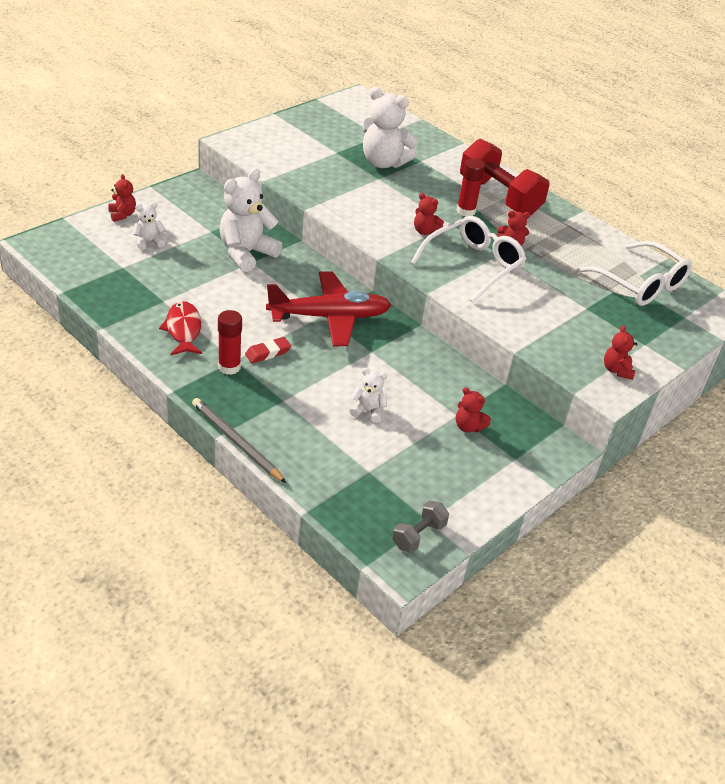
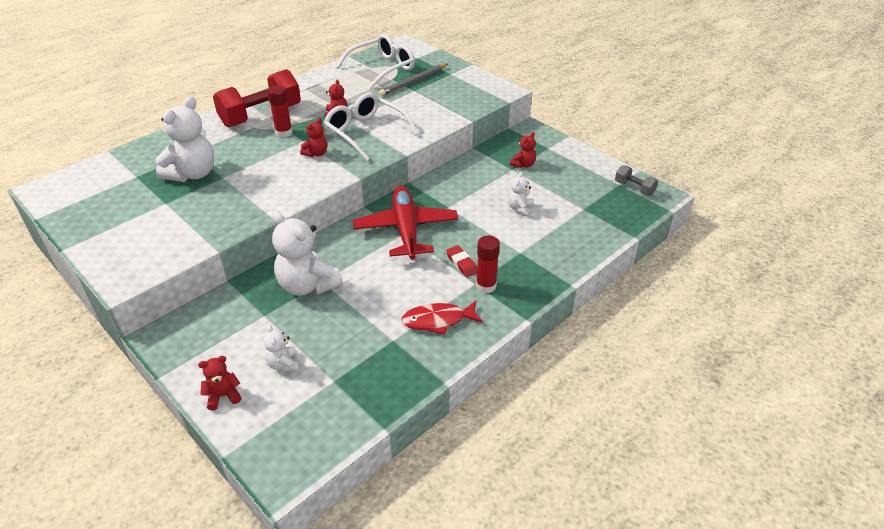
camera: 85 degrees left, 0 degrees up
(236, 442) = (577, 276): grey pencil -> grey pencil (413, 81)
(616, 370) = (481, 85): red teddy bear -> none

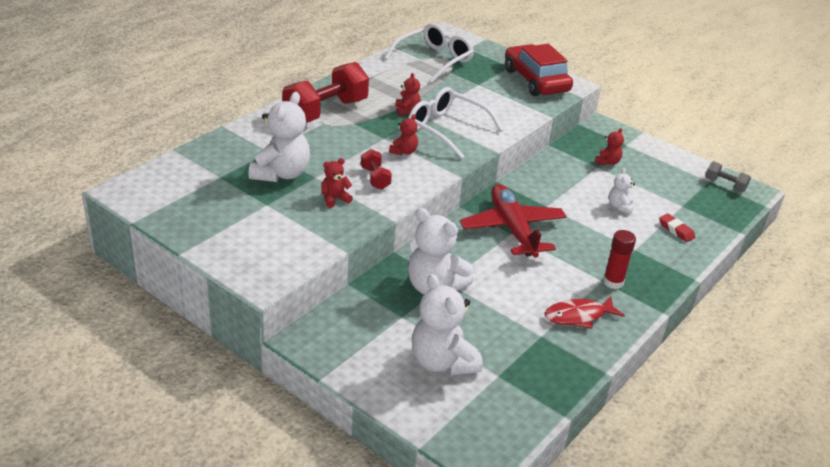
camera: 10 degrees left, 5 degrees down
(223, 396) = (394, 393): red teddy bear -> red teddy bear (334, 199)
(277, 179) = (375, 178): none -> red dumbbell
(284, 132) = (359, 129): red glue stick -> none
(284, 364) = (442, 362): white teddy bear -> white teddy bear, size x2.03
(413, 81) = (474, 74): grey pencil -> none
(462, 263) = (581, 261): red eraser -> red eraser (676, 230)
(470, 87) = (536, 80): none -> red car

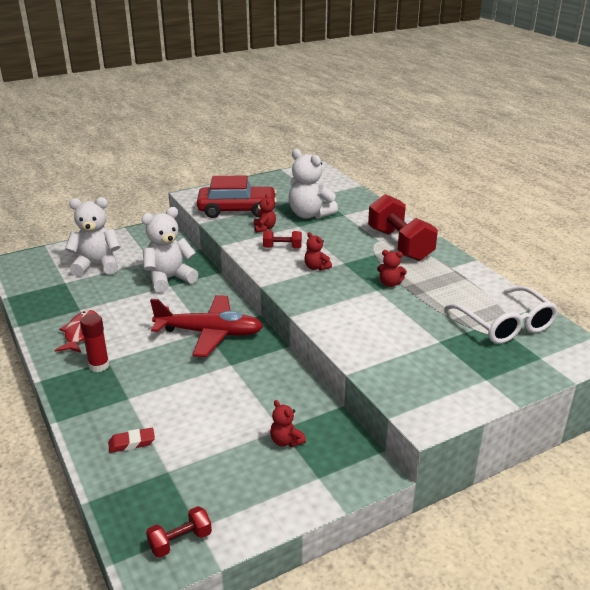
camera: 115 degrees right, 5 degrees down
(446, 129) = (346, 297): white glasses -> none
(536, 80) = (442, 389): red car -> red car (237, 210)
(619, 206) = (198, 415): white teddy bear -> none
(725, 185) = (180, 541): grey dumbbell -> red dumbbell

